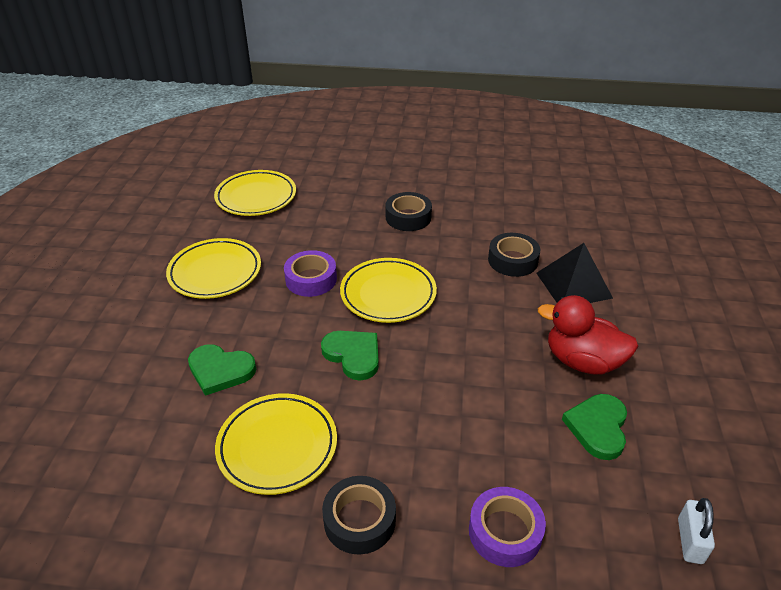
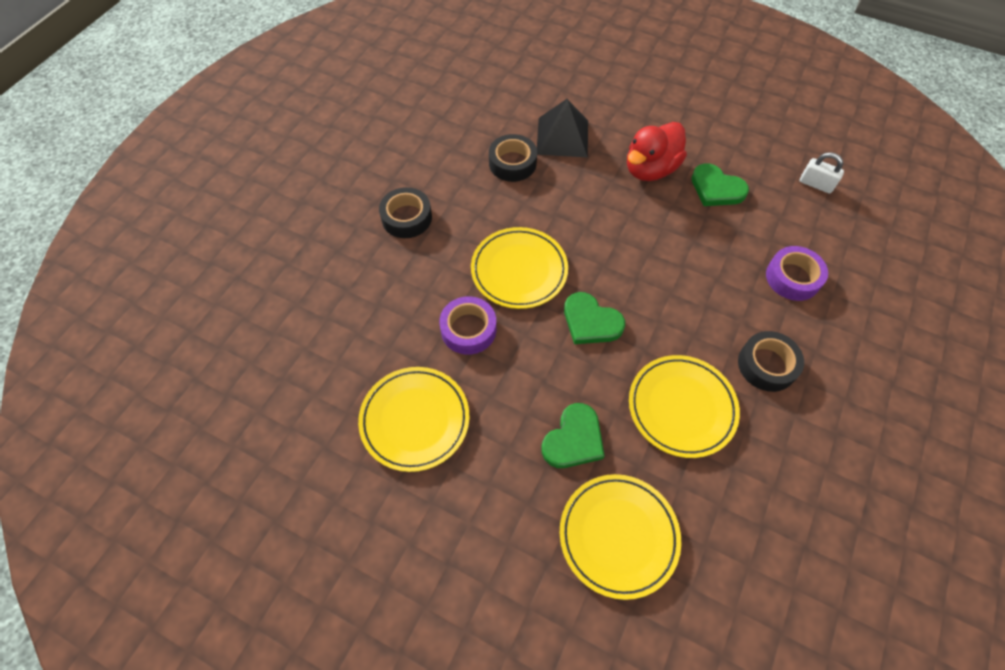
camera: 70 degrees left, 20 degrees up
(256, 197) = (286, 350): yellow plate -> yellow plate (618, 536)
(353, 355) = (591, 322): green heart -> green heart turned 120 degrees counterclockwise

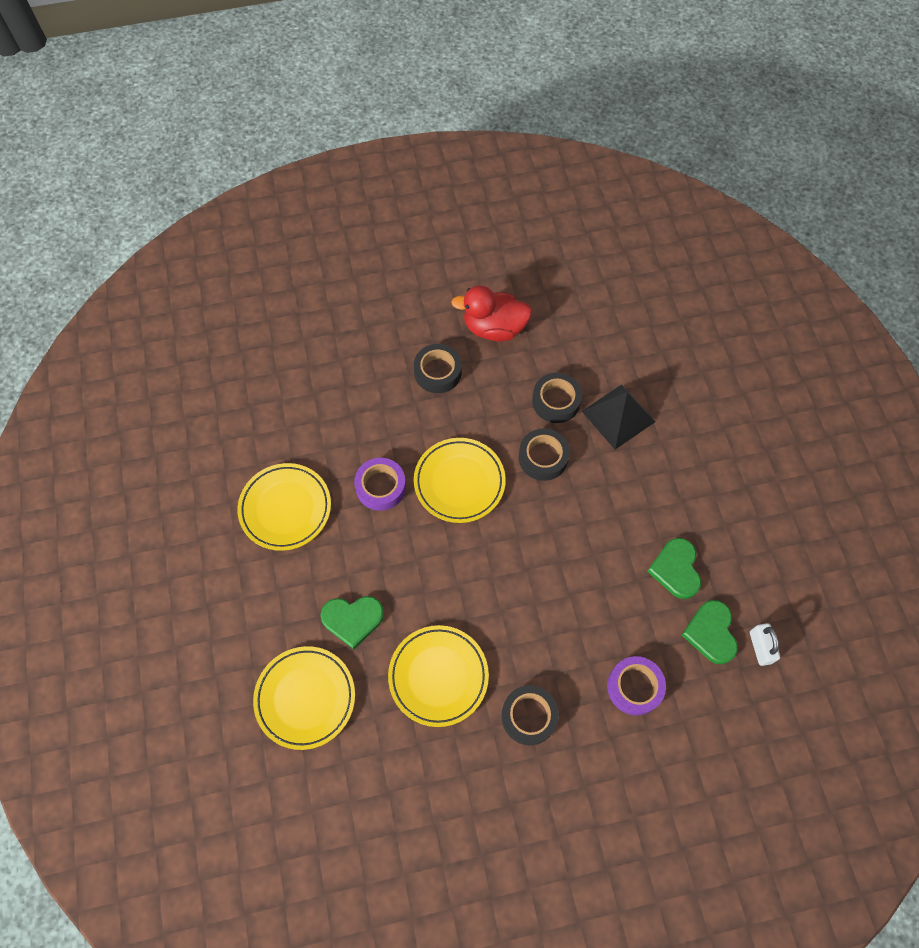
camera: 50 degrees right, 5 degrees up
(551, 203) = (543, 457): none -> black tape
(591, 322) = (458, 563): green heart -> green heart (711, 633)
(650, 169) = (648, 505): red duck -> red duck (494, 328)

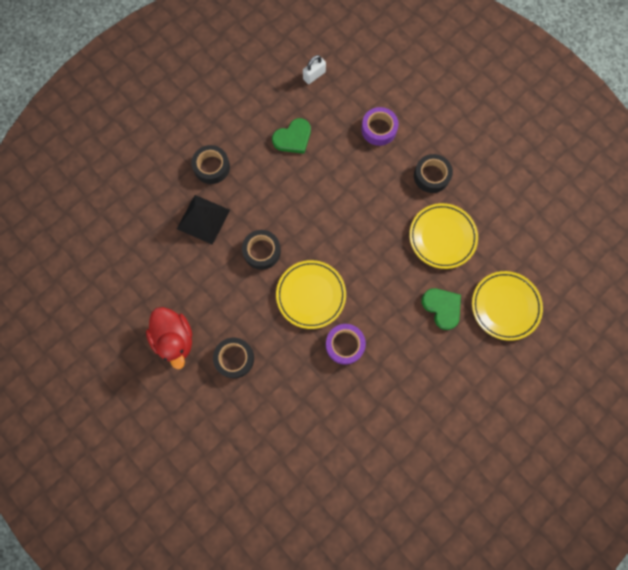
camera: 120 degrees left, 10 degrees up
(285, 508) = (398, 400): yellow plate -> none
(556, 401) = (213, 264): black tape -> black tape (212, 167)
(711, 633) = (321, 103): green heart -> none

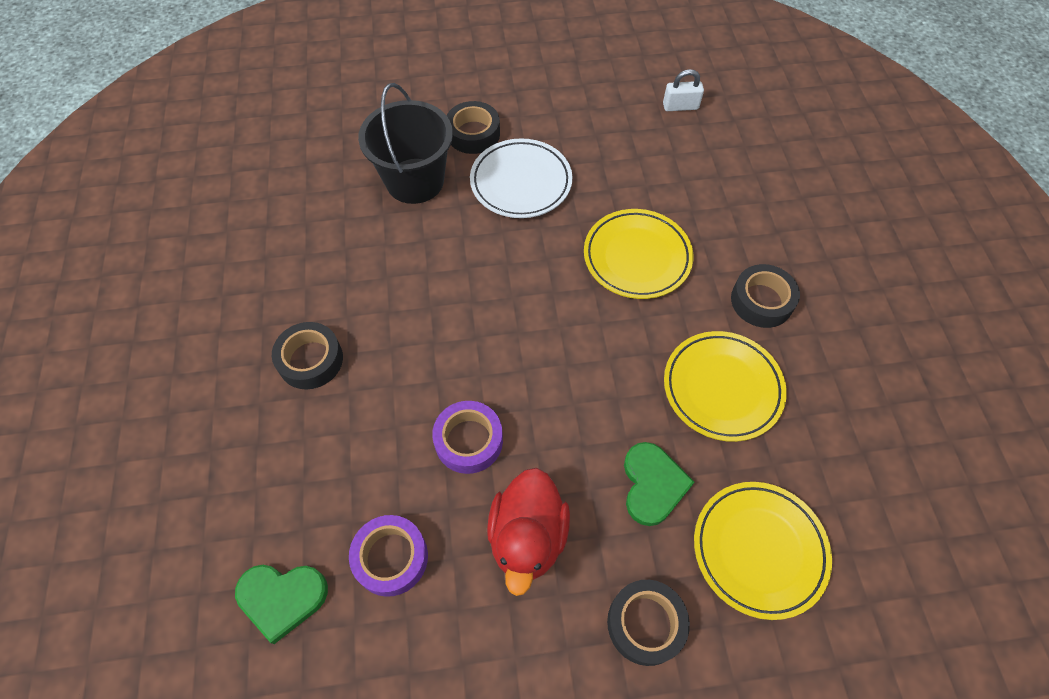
camera: 35 degrees right, 15 degrees down
(175, 339) = (262, 290): red duck -> red duck (527, 537)
(203, 219) = (415, 181): black pyramid -> black bucket
(262, 182) = (521, 182): none -> white plate
(262, 251) = (455, 256): black tape -> black tape (645, 624)
(293, 138) = (599, 156): green heart -> green heart (282, 598)
(311, 295) = (474, 347): yellow plate -> yellow plate (637, 257)
(379, 129) = (724, 206): purple tape -> purple tape (391, 558)

